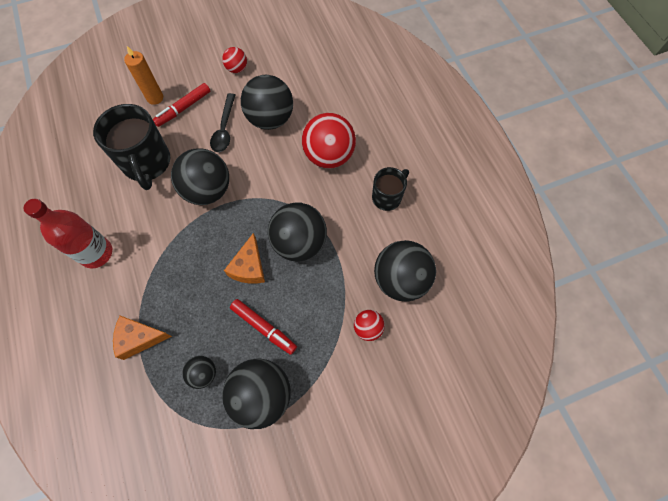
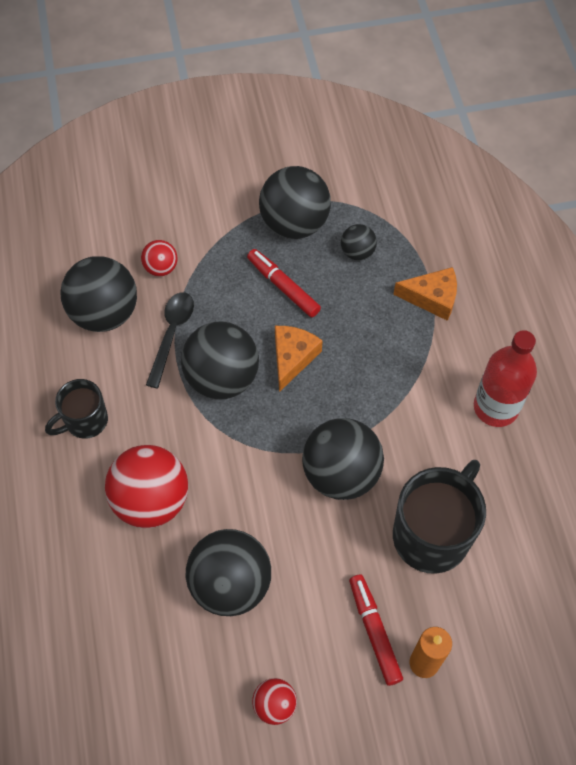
camera: 170 degrees left, 5 degrees down
(147, 163) = (432, 534): black mug -> black mug turned 45 degrees clockwise
(183, 108) = (374, 631): red marker -> red marker turned 75 degrees counterclockwise
(224, 129) = (308, 577): black spoon -> black spoon (171, 334)

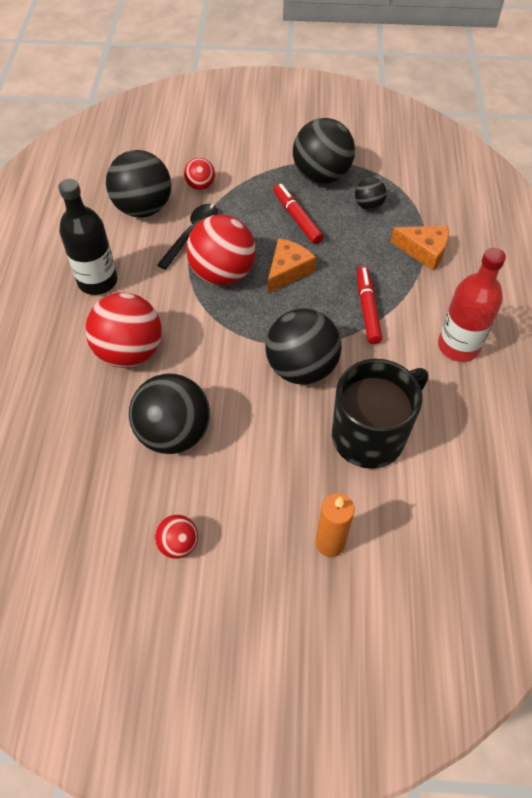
camera: 15 degrees right, 5 degrees down
(85, 421) = (97, 281): black mug -> black bottle
(222, 378) = (222, 273): black ball -> red ball
(374, 631) = (291, 504): red marker -> red marker (367, 309)

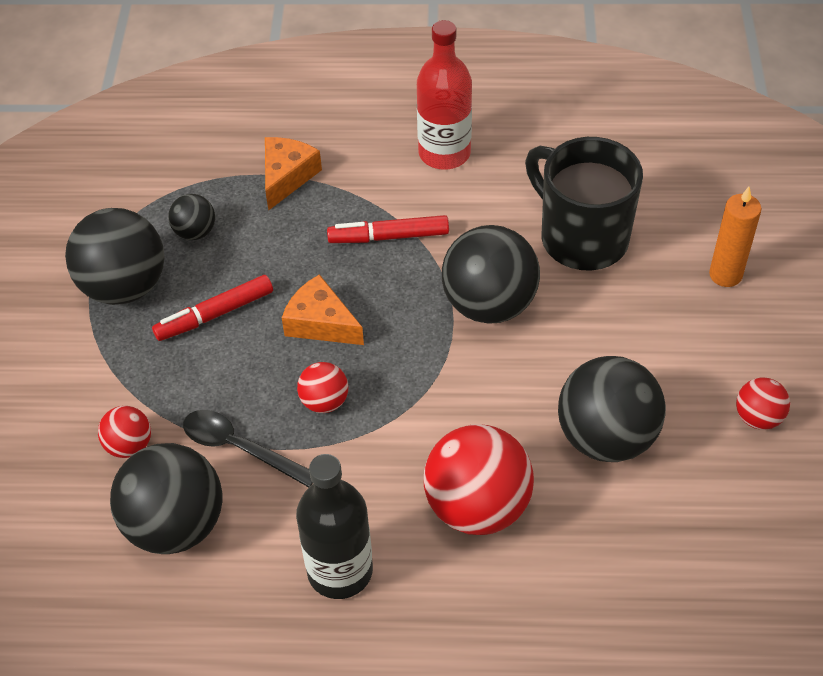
camera: 90 degrees left, 5 degrees down
(222, 273) = (324, 401): red ball -> red ball, size x0.50

